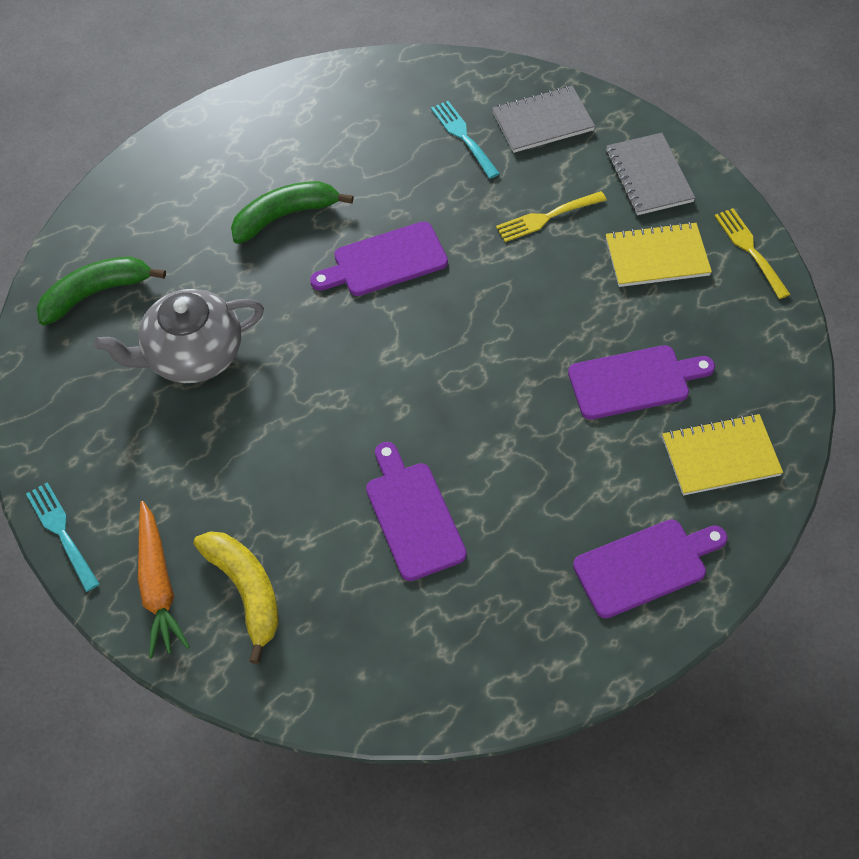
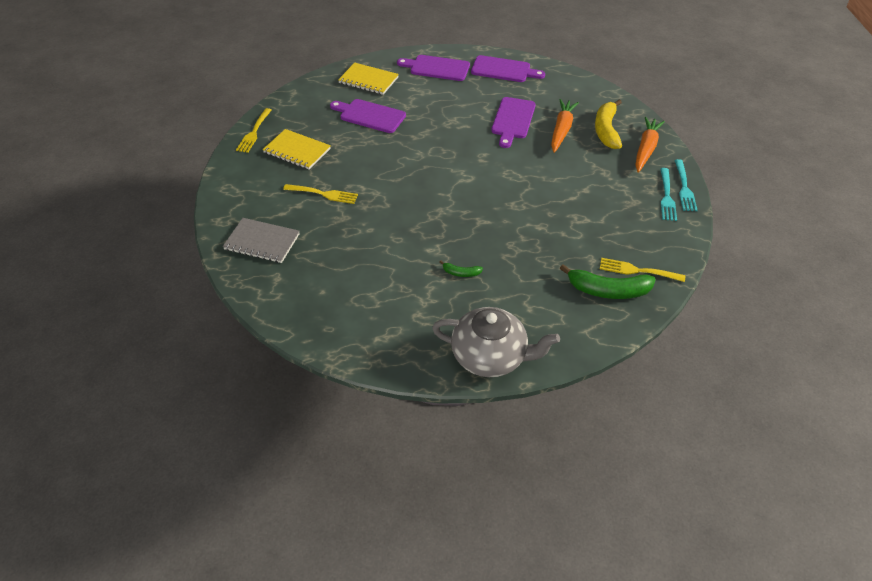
camera: 145 degrees left, 10 degrees down
(71, 342) = (637, 270): none -> yellow fork
(192, 355) = (570, 228): grey teapot -> grey teapot (490, 356)
(285, 216) = (461, 273): green banana -> green banana, size x0.48
(319, 543) = (561, 130): none -> orange carrot
(385, 261) = (428, 219): purple cutting board -> purple cutting board (503, 70)
(463, 137) = (314, 259): turquoise fork -> turquoise fork (666, 196)
(649, 176) = (250, 184): grey notebook -> none

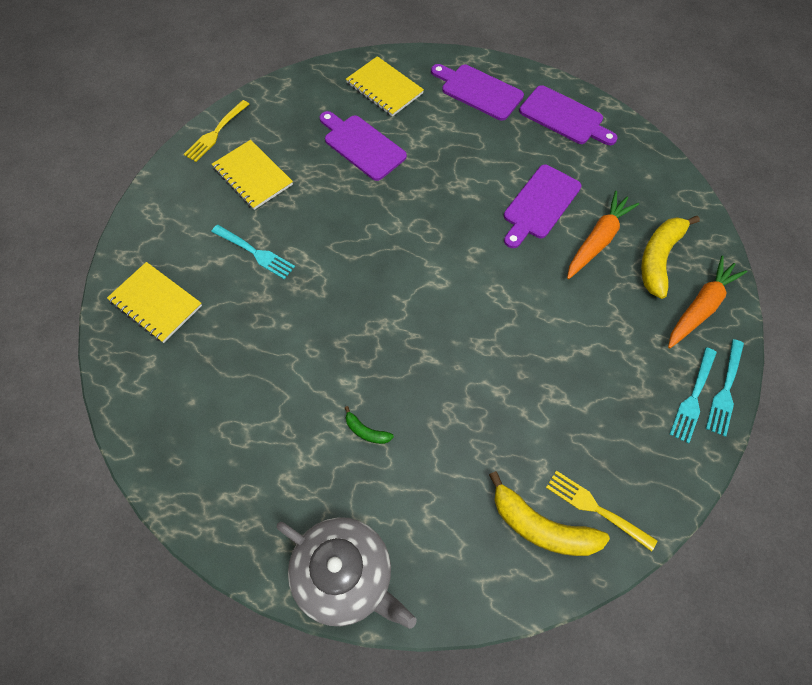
camera: 20 degrees right, 15 degrees up
(262, 242) = (156, 303): grey notebook -> yellow notebook
(323, 194) = (255, 253): yellow fork -> turquoise fork
(608, 290) = (541, 527): green banana -> yellow banana

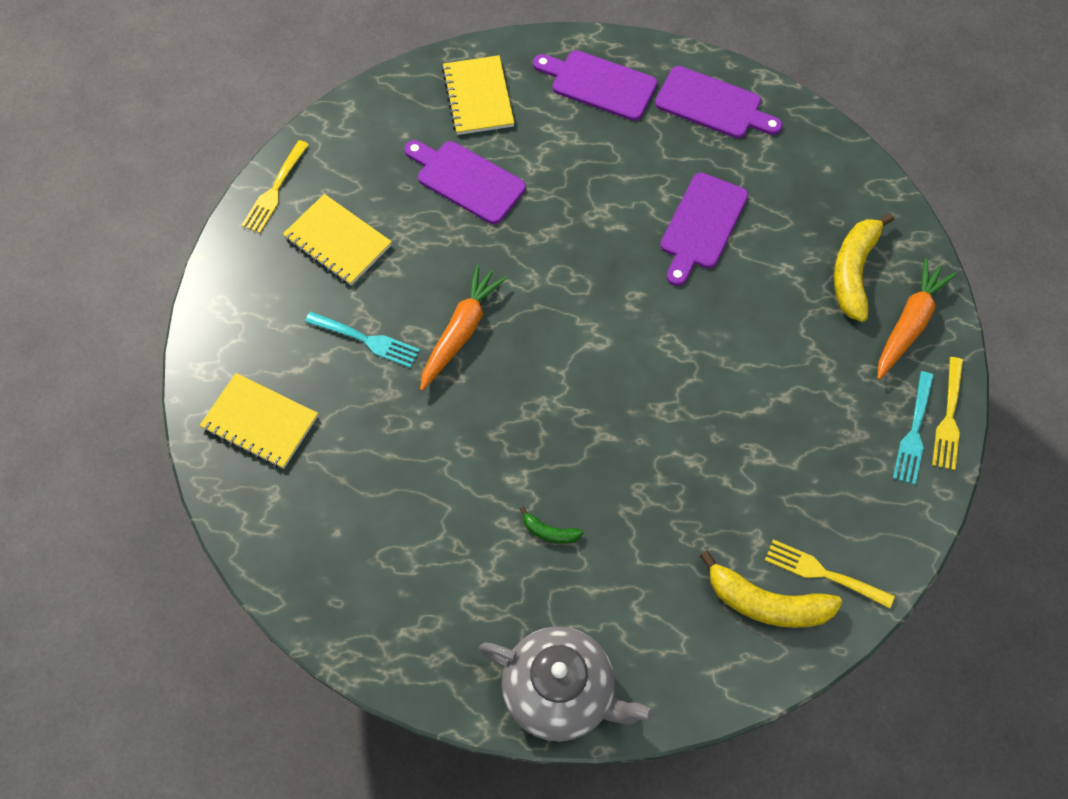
camera: 10 degrees left, 0 degrees up
(384, 88) = (478, 97): yellow notebook -> yellow notebook turned 45 degrees clockwise
(598, 240) = (778, 260): orange carrot -> orange carrot (460, 332)
(725, 390) = (948, 418): turquoise fork -> yellow fork

